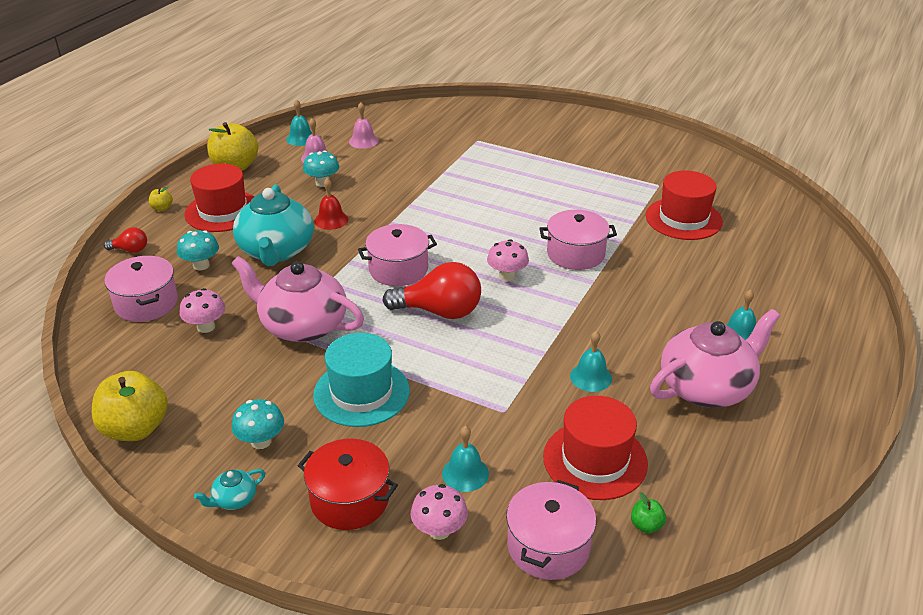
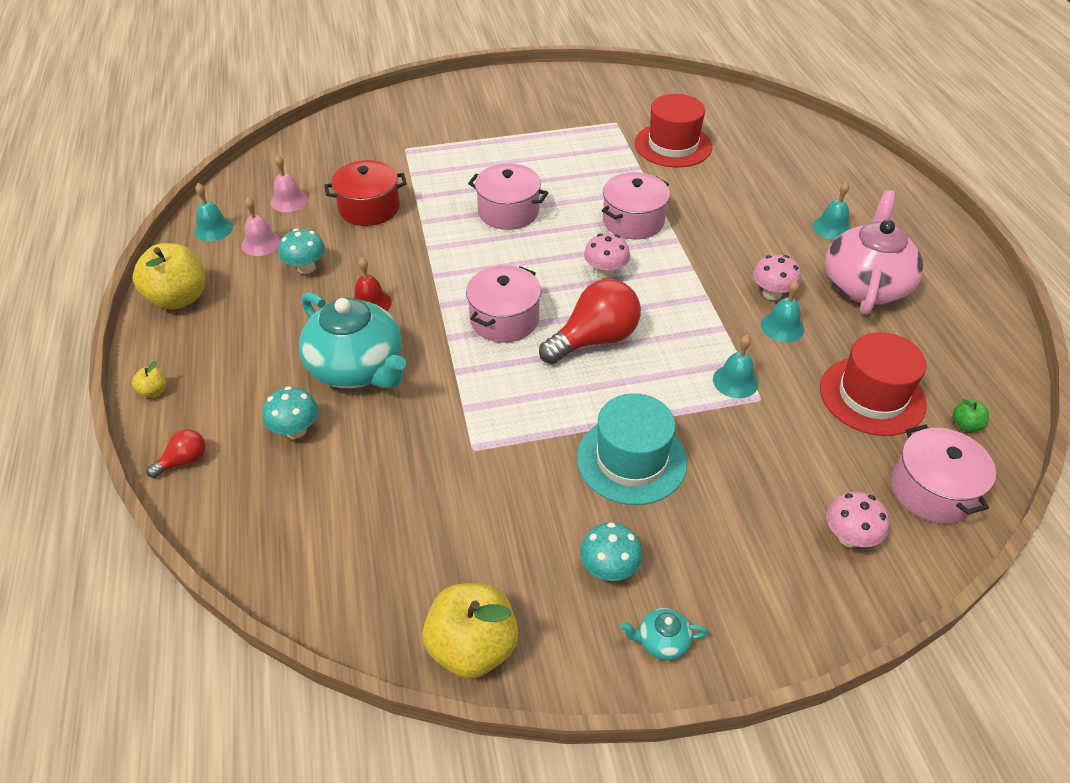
camera: 40 degrees left, 10 degrees up
(146, 303) = (292, 509): pink pot -> pink pot (508, 212)
(206, 327) = (395, 492): pink mushroom -> pink mushroom (772, 294)
(223, 211) = (235, 356): red hat -> none
(234, 499) = (662, 641): turquoise teapot -> turquoise teapot turned 75 degrees clockwise
(302, 326) = (491, 430): pink teapot -> none
(350, 500) = (753, 564): red pot -> red pot (369, 208)
(465, 473) = (804, 474): turquoise bell -> turquoise bell (735, 381)

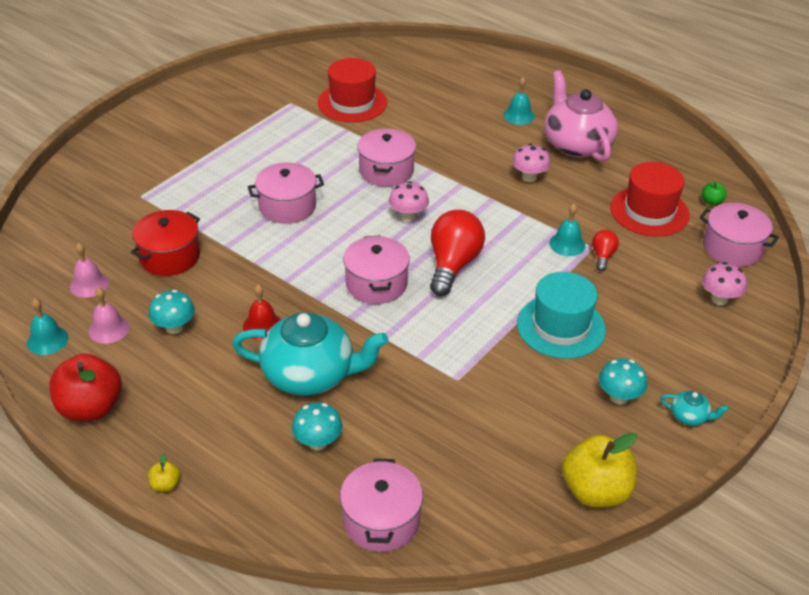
camera: 40 degrees left, 5 degrees down
(179, 298) = (91, 408): yellow apple -> red apple
(184, 461) = (259, 514): red light bulb -> red light bulb (603, 256)
(262, 534) = (381, 520): none -> pink pot
(662, 641) = (689, 416): turquoise teapot -> turquoise teapot turned 120 degrees counterclockwise
(782, 327) = (557, 195): turquoise bell -> none

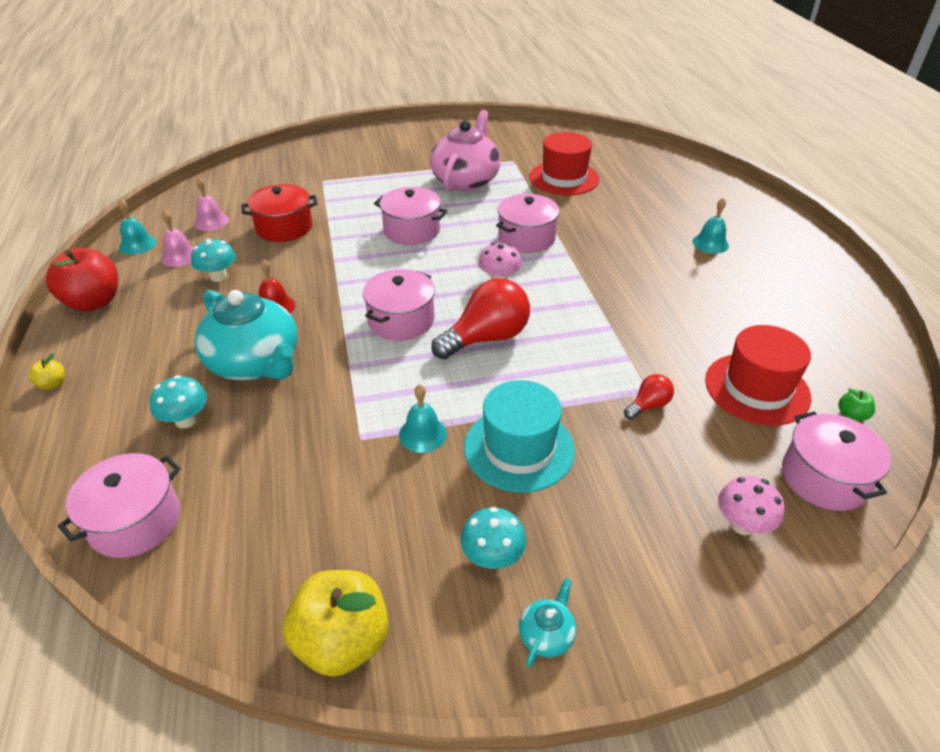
camera: 40 degrees right, 0 degrees up
(529, 177) = (656, 298): pink mushroom -> none
(567, 244) = (622, 375): turquoise bell -> turquoise bell (422, 434)
(576, 144) = (744, 291): pink teapot -> pink teapot (466, 180)
(689, 416) = (546, 635): turquoise teapot -> turquoise teapot turned 120 degrees counterclockwise

